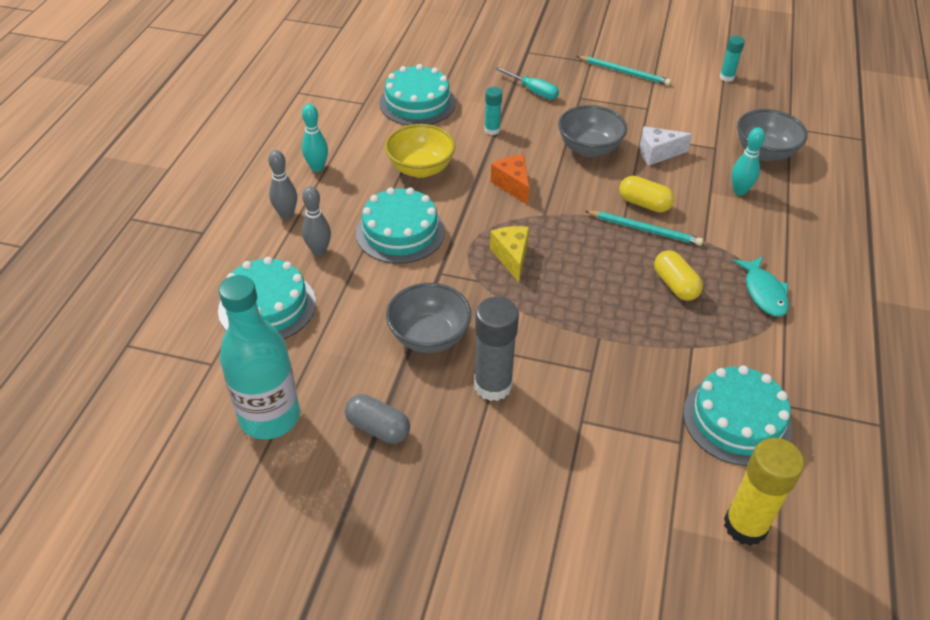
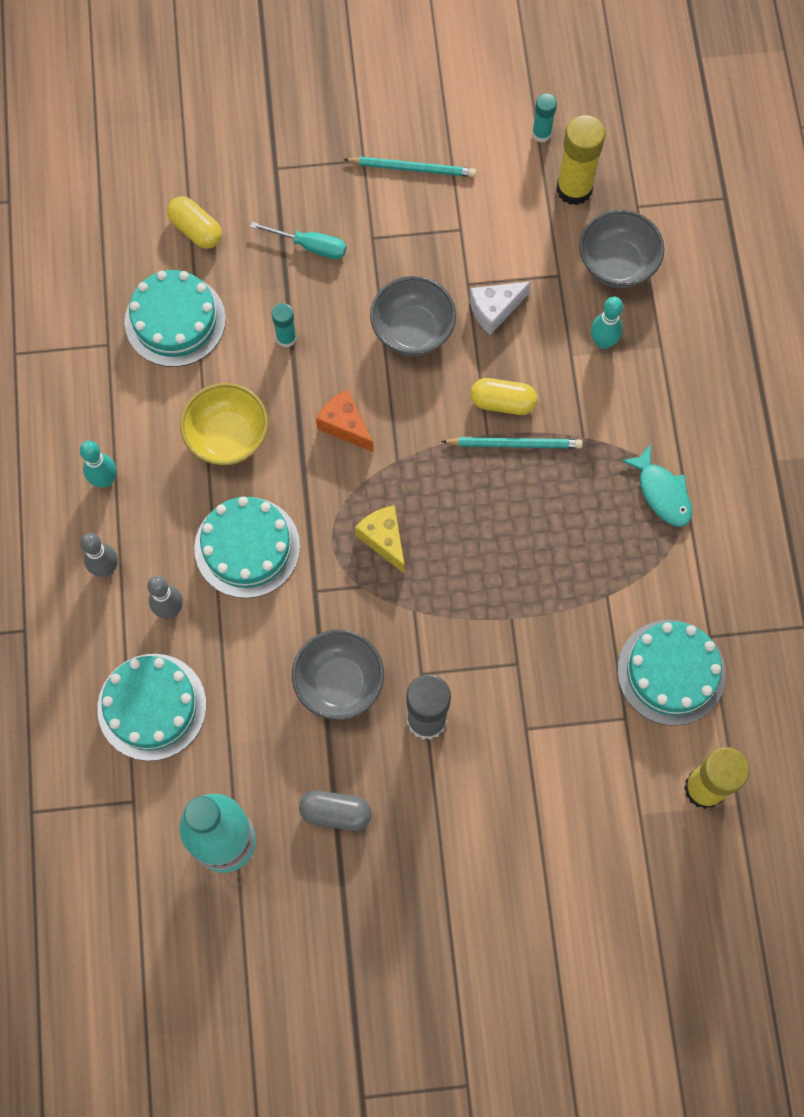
camera: 20 degrees left, 25 degrees up
(675, 285) = (568, 516): yellow capsule -> yellow capsule (196, 230)
(742, 108) = (574, 189): none -> yellow glue stick

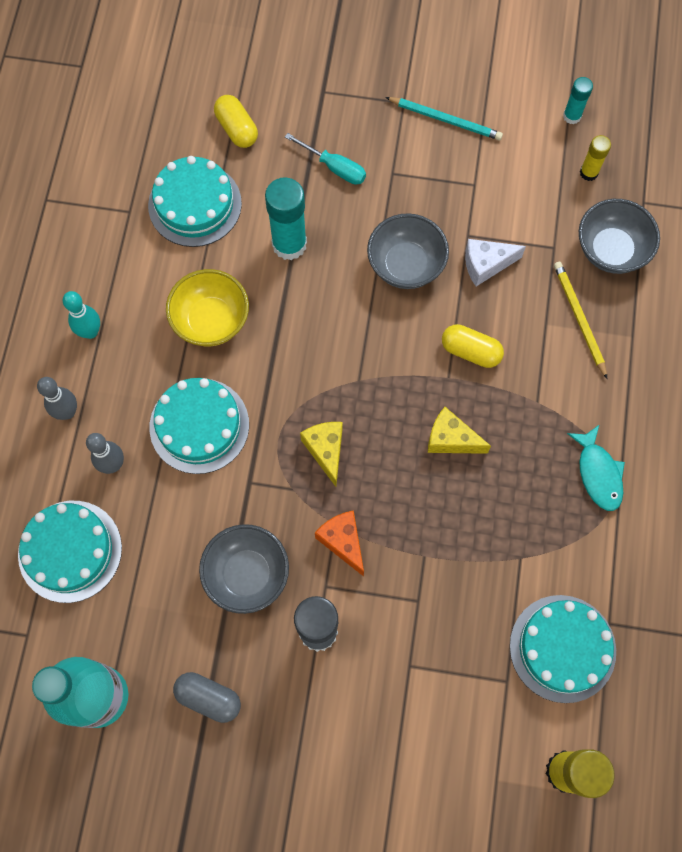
camera: 15 degrees right, 0 degrees up
(286, 338) = (289, 244): turquoise glue stick -> turquoise glue stick, size x1.84
(345, 426) = (320, 337): orange cheese -> orange cheese (343, 542)
(506, 496) = (451, 439): none -> yellow cheese
(514, 444) = (471, 392): turquoise pencil -> none
(574, 189) = (588, 172): yellow glue stick -> yellow glue stick, size x0.54
(603, 342) = (579, 318): turquoise bowling pin -> yellow pencil

